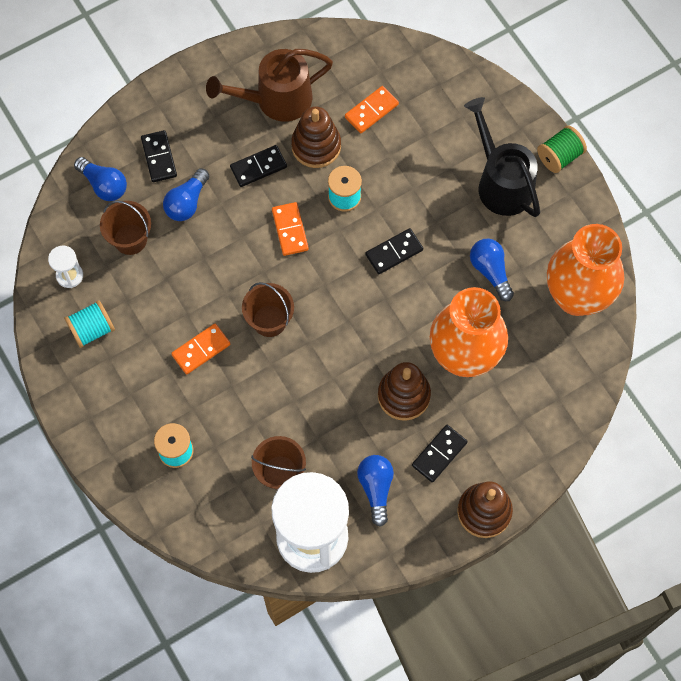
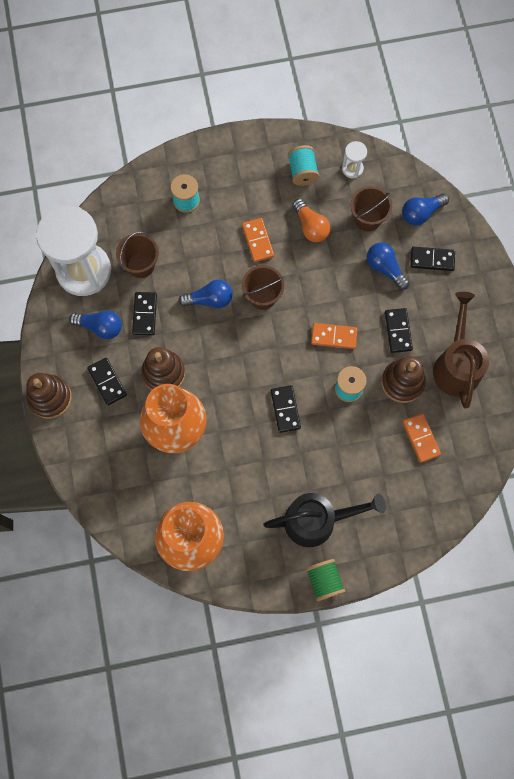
camera: 110 degrees right, 5 degrees up
(162, 297) = (311, 227): none -> orange light bulb
(340, 443) = (145, 314): none -> black domino
(490, 271) = (240, 479): blue light bulb -> blue light bulb (210, 299)

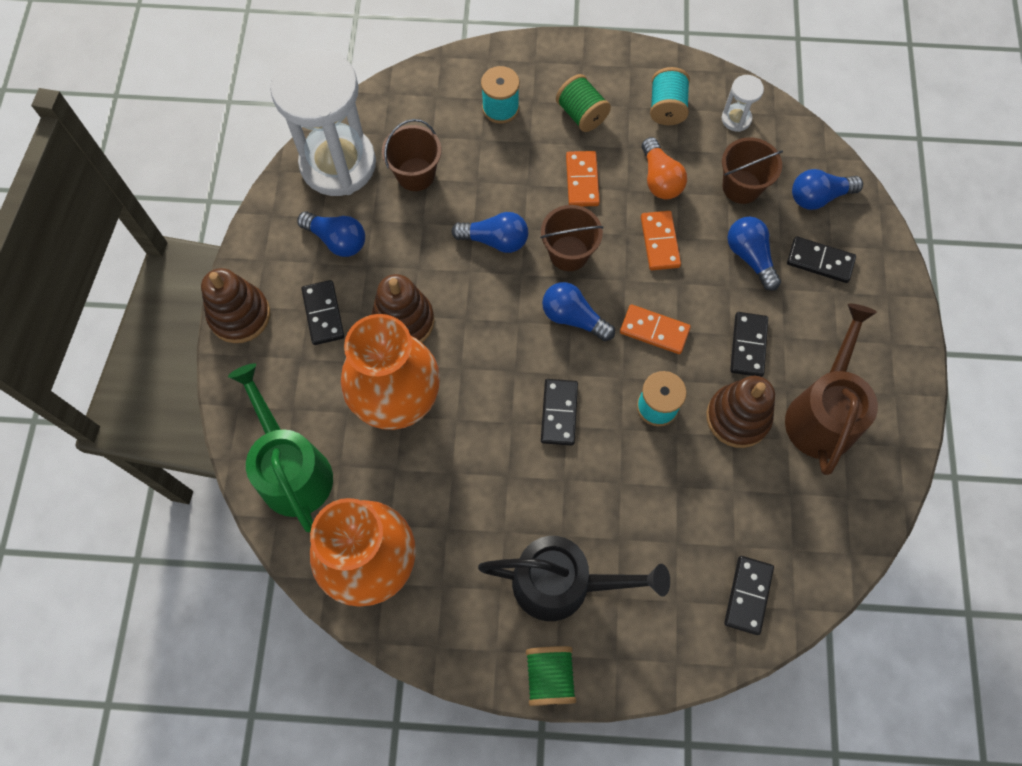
camera: 15 degrees right, 5 degrees down
(119, 493) = (292, 469): none -> green watering can
(145, 314) = (401, 238): black domino -> black domino (748, 595)
(244, 191) = (581, 114): none -> green spool
(277, 341) = (573, 318): none -> blue light bulb
(421, 438) = (746, 504): orange domino -> orange domino (660, 242)

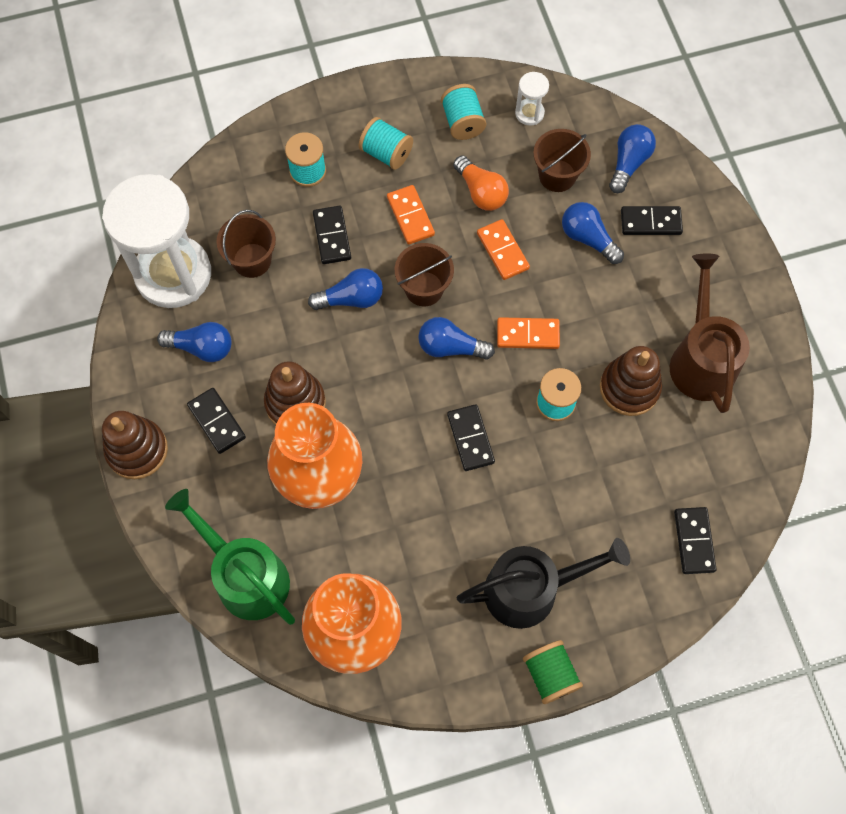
camera: 20 degrees left, 0 degrees up
(581, 114) = (386, 153): green spool -> turquoise spool
(748, 345) = (615, 320): black domino -> black domino (332, 236)
(818, 197) = (628, 163): blue light bulb -> blue light bulb turned 150 degrees clockwise

